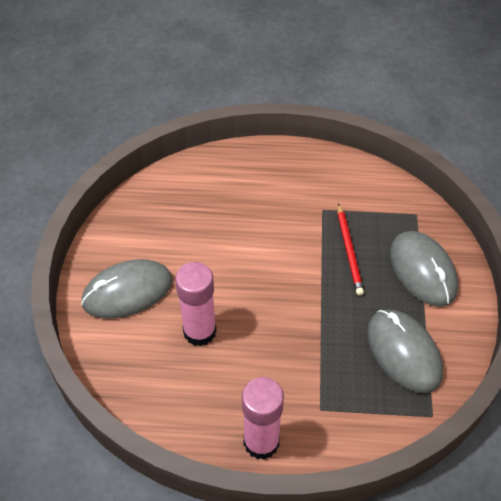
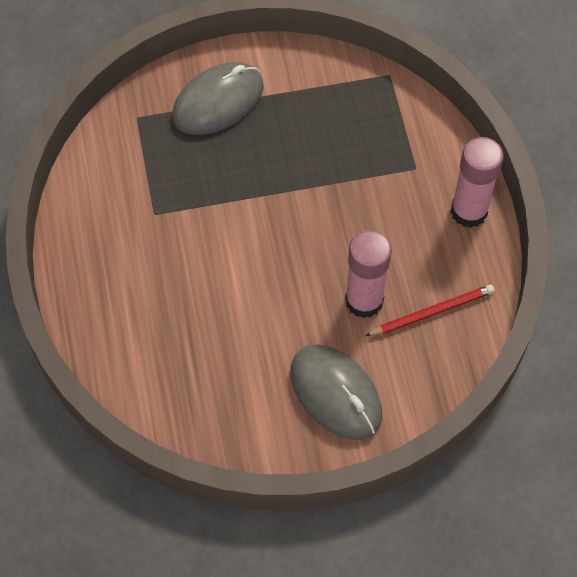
camera: 105 degrees left, 10 degrees up
(349, 250) = (210, 175): red pencil -> red pencil (431, 312)
(403, 352) = (327, 106): grey mouse -> none

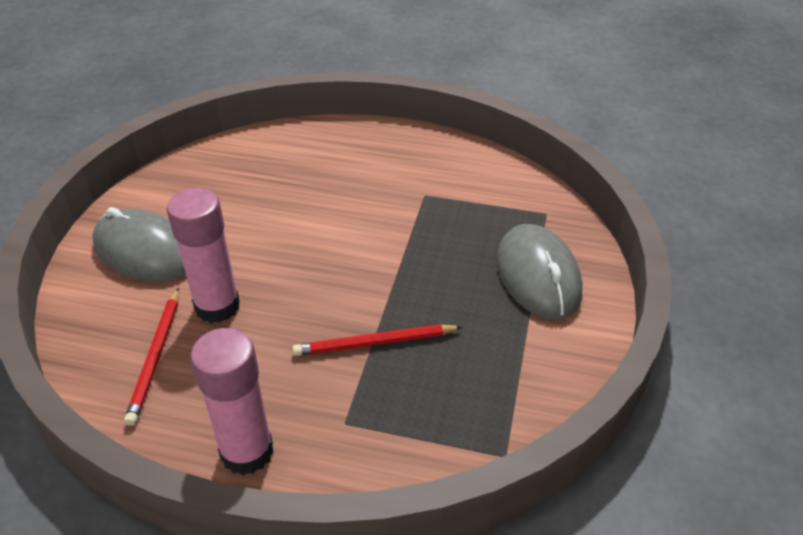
camera: 115 degrees right, 20 degrees down
(336, 393) = (145, 251): grey mouse -> grey mouse turned 45 degrees clockwise
(341, 179) = (375, 343): none -> red pencil

